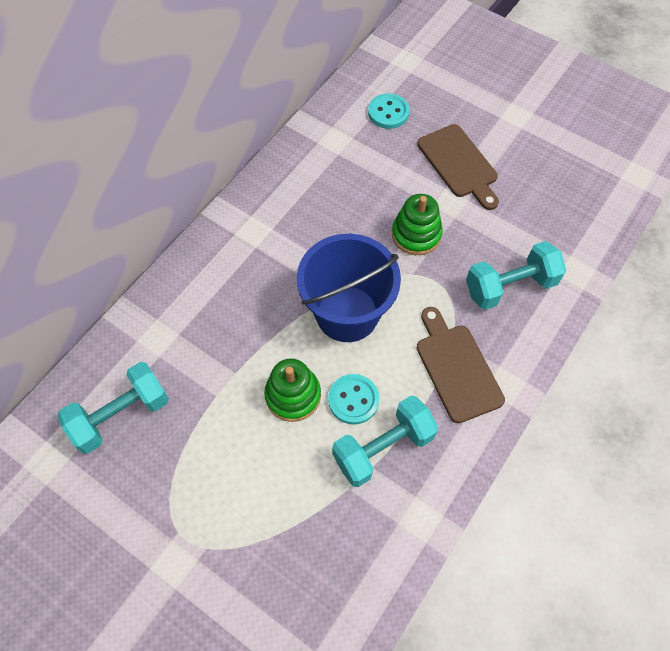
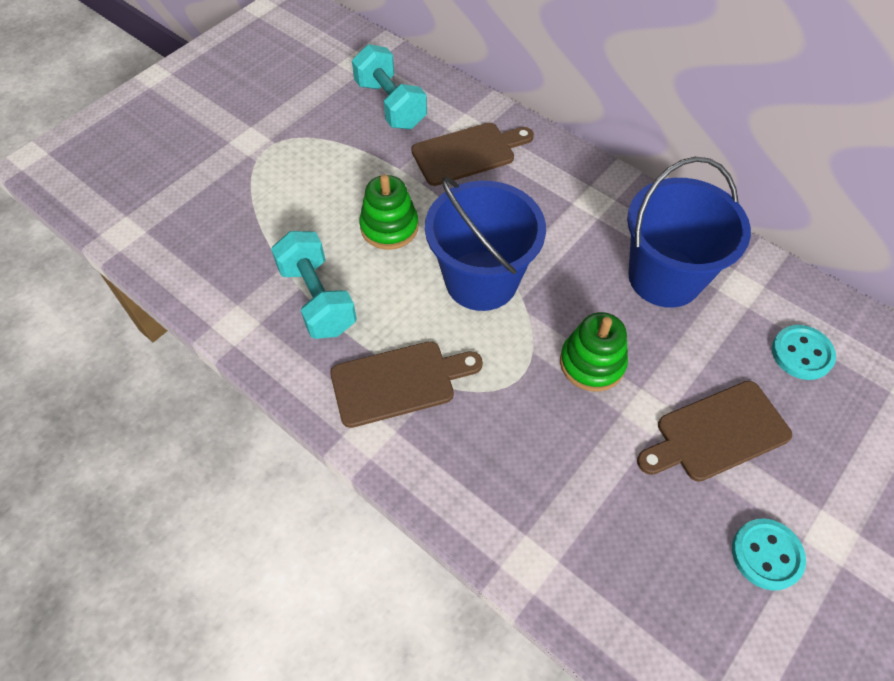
camera: 95 degrees right, 5 degrees down
(194, 334) = (468, 153): none -> brown cutting board
(330, 186) = (664, 277): none -> blue bucket
(353, 400) = (376, 277): turquoise button -> turquoise button (766, 555)
(510, 286) = (509, 465): turquoise dumbbell -> none

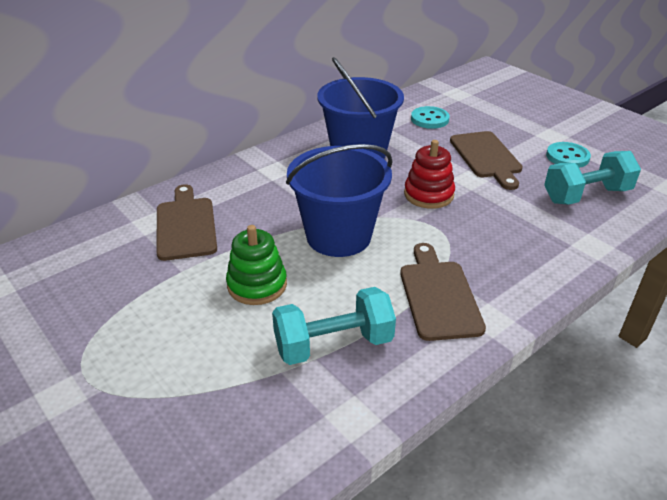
camera: 80 degrees left, 20 degrees down
(390, 105) = (84, 268): turquoise dumbbell -> turquoise dumbbell (586, 195)
(592, 363) = (428, 194): green stacking toy -> red stacking toy

